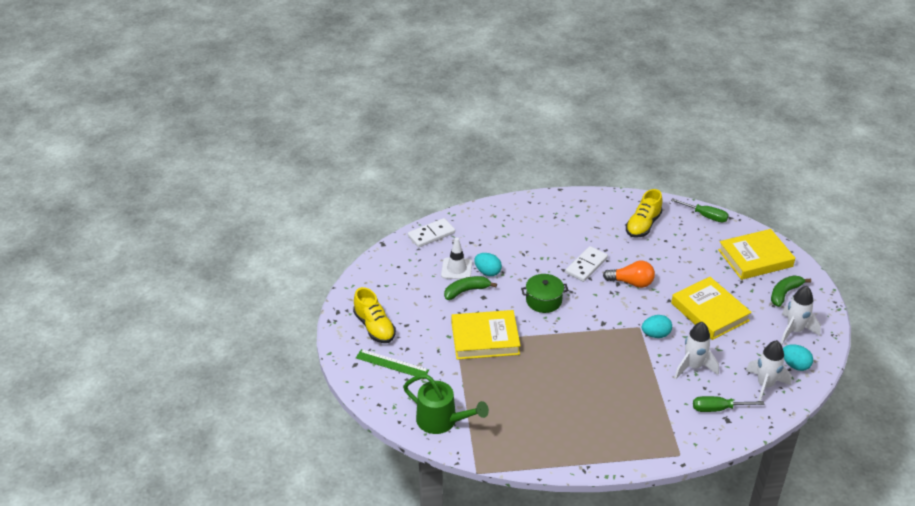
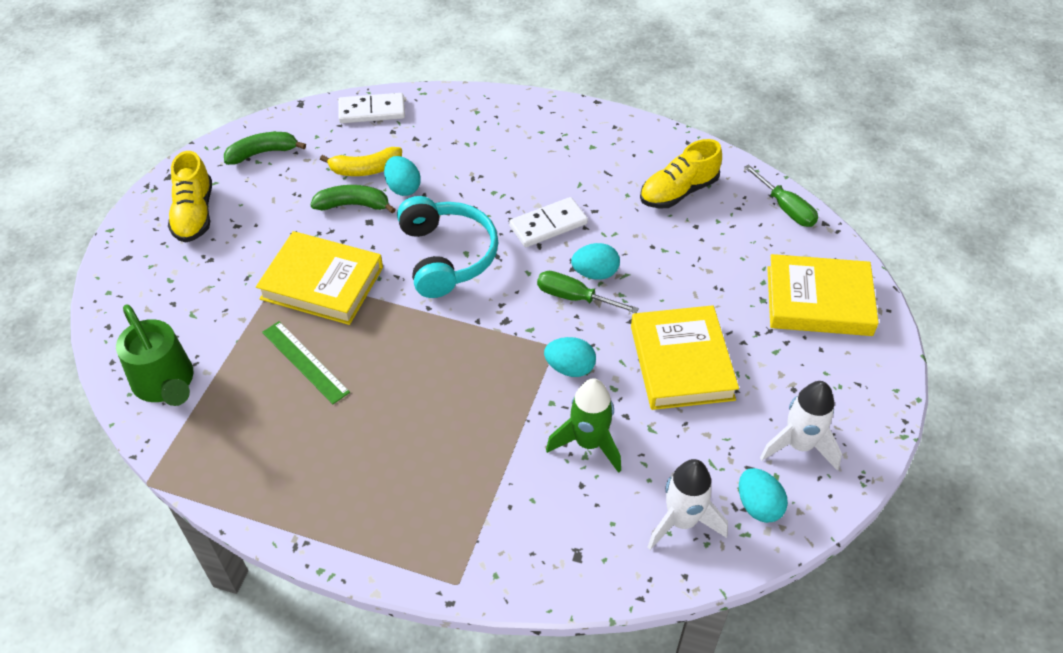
camera: 25 degrees right, 10 degrees up
(392, 364) = (172, 274): green ruler -> green ruler (305, 361)
(456, 269) = (366, 169): white traffic cone -> yellow banana
(544, 301) = (447, 256): green pot -> turquoise headphones
(631, 282) = (595, 273): orange light bulb -> turquoise egg
(693, 367) = (589, 443): white rocket -> green rocket
(718, 409) = (576, 530): green screwdriver -> green screwdriver (574, 297)
(784, 293) = (827, 376): green banana -> green banana (262, 153)

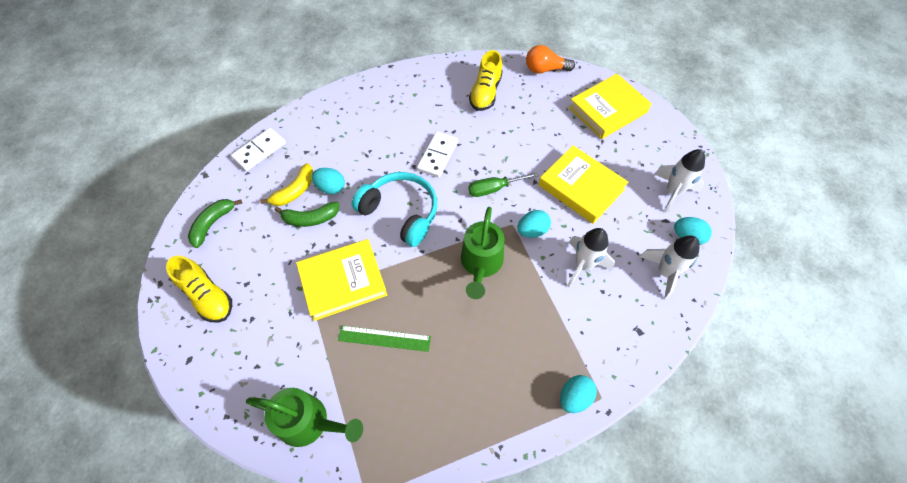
camera: 40 degrees left, 10 degrees up
(353, 205) = (310, 218): green banana -> green banana turned 150 degrees counterclockwise
(474, 362) = (480, 264): none -> green watering can
(589, 443) = (583, 265): green rocket -> white rocket
(595, 273) = (490, 167): turquoise egg -> turquoise egg (574, 397)
(785, 208) = (545, 69): green screwdriver -> orange light bulb

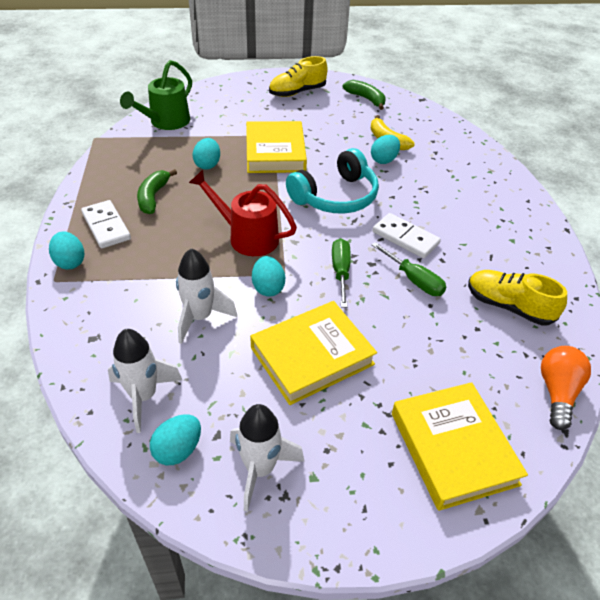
camera: 105 degrees right, 15 degrees down
(259, 151) = (443, 127): white domino -> white domino (106, 226)
(310, 218) = (351, 144): green banana -> green banana (153, 197)
(384, 338) = (207, 165): green ruler -> turquoise egg
(480, 264) = (246, 236): green watering can -> red watering can
(483, 144) = (414, 280): none -> green screwdriver

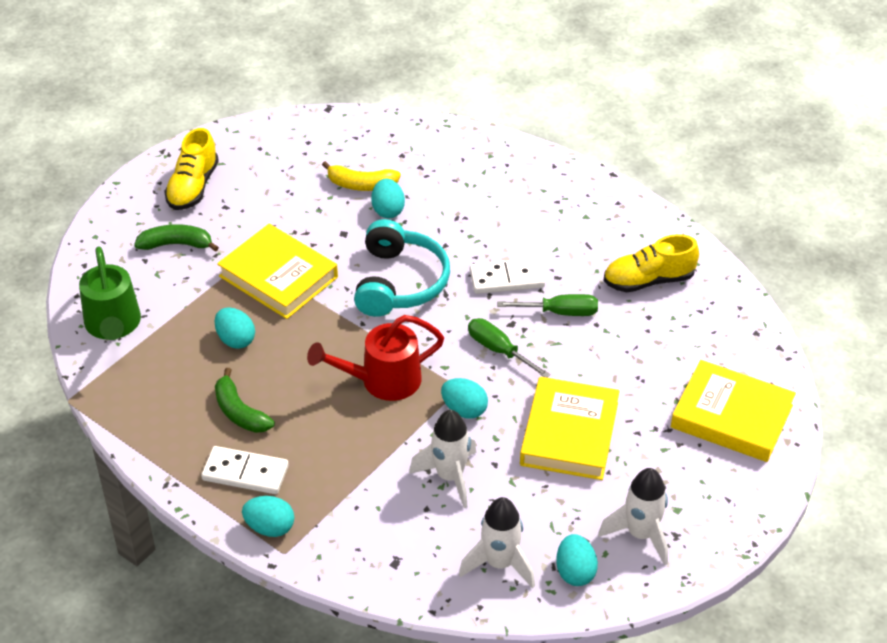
camera: 45 degrees left, 0 degrees up
(366, 99) = (274, 146): green banana -> green banana (176, 244)
(557, 392) = (747, 323): orange light bulb -> none

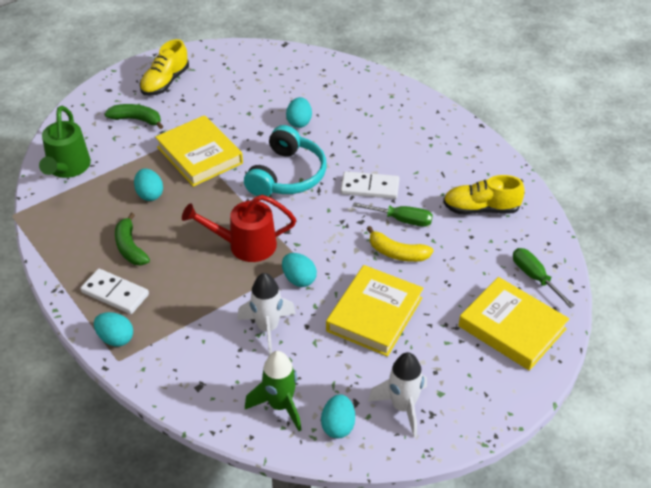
camera: 15 degrees right, 0 degrees up
(361, 185) = (287, 101): yellow banana -> yellow banana (397, 253)
(499, 350) = (343, 239): green screwdriver -> green screwdriver (535, 277)
(499, 563) = (280, 405): white rocket -> green rocket

